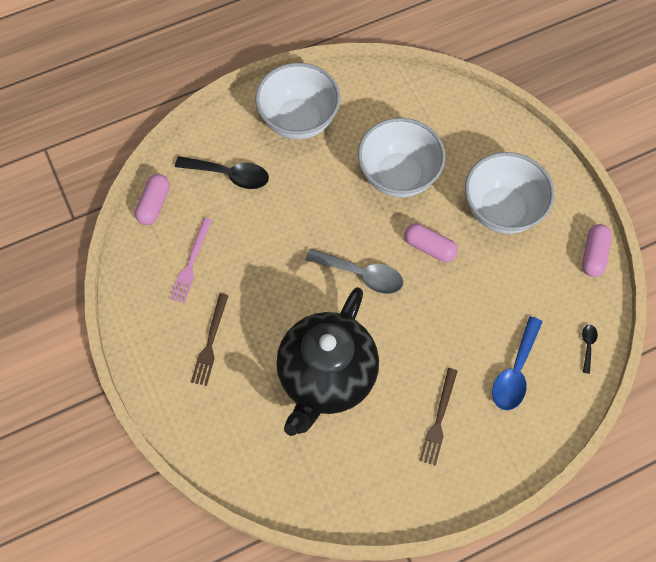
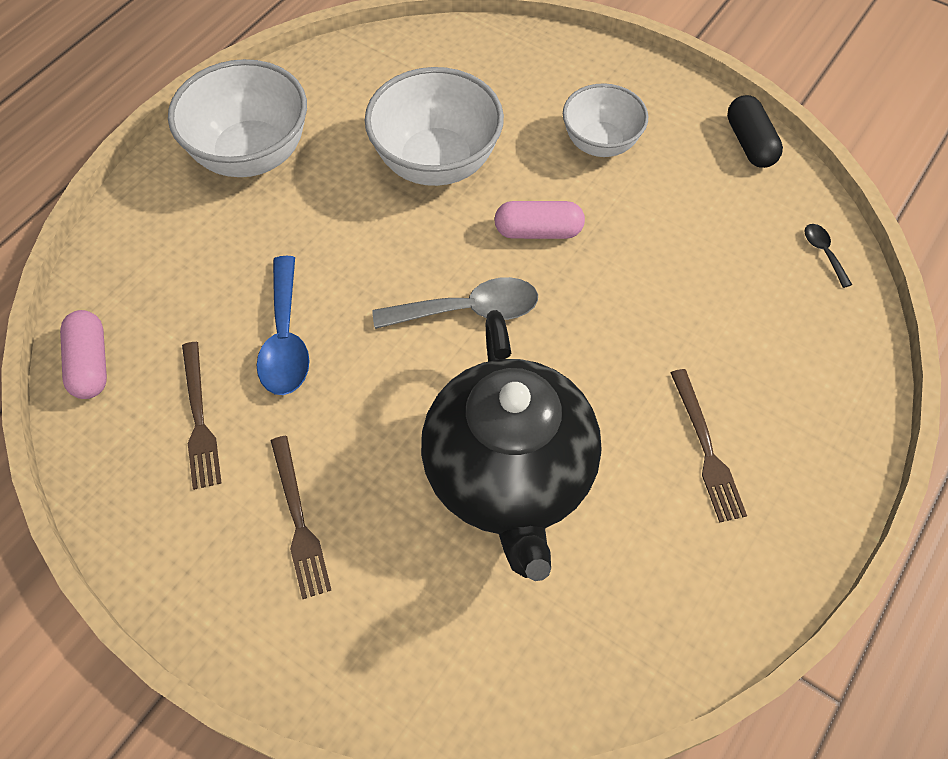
camera: 30 degrees left, 5 degrees down
(191, 263) = (199, 419): pink fork -> brown fork
(229, 175) = (188, 269): black spoon -> none
(502, 210) = (600, 143): white bowl -> white bowl, size x0.64
(515, 371) = (759, 331): blue spoon -> blue spoon (285, 338)
(593, 255) = (750, 143): pink capsule -> black capsule

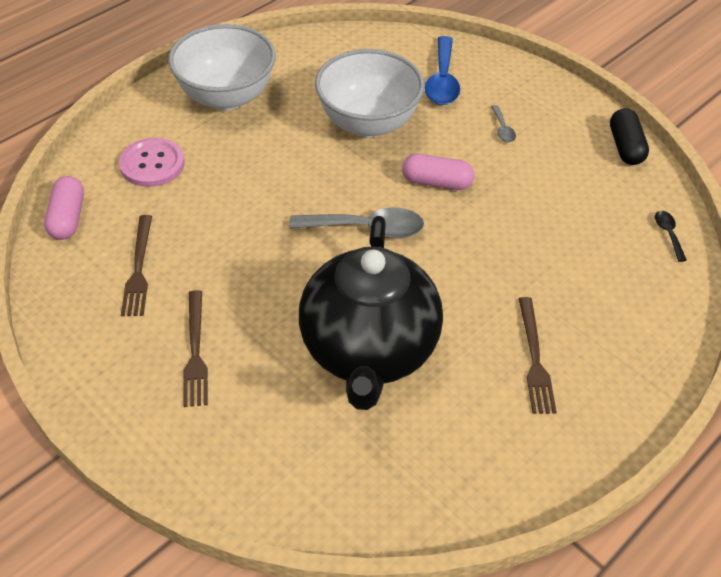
camera: 10 degrees right, 10 degrees down
(180, 267) = (152, 164): none -> pink button
(285, 338) = (219, 225): blue spoon -> blue spoon (442, 80)
(600, 143) = (502, 129): white bowl -> grey spoon

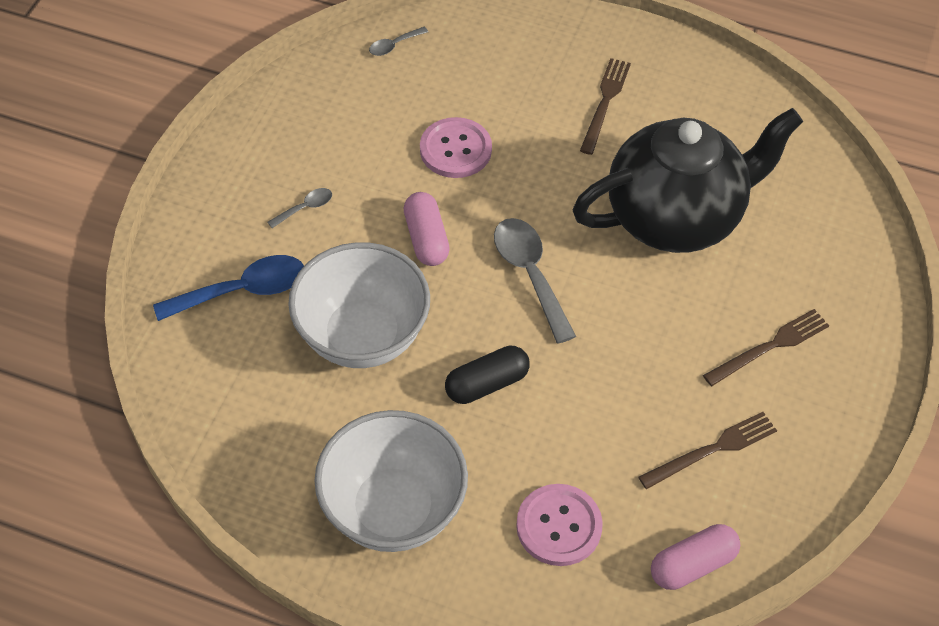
camera: 115 degrees left, 5 degrees up
(522, 231) = (455, 150): none -> pink button
(535, 359) = (605, 102): brown fork -> brown fork turned 45 degrees counterclockwise
(625, 147) = (279, 100): black capsule -> black capsule (487, 384)
(668, 234) = (394, 45): black spoon -> grey spoon

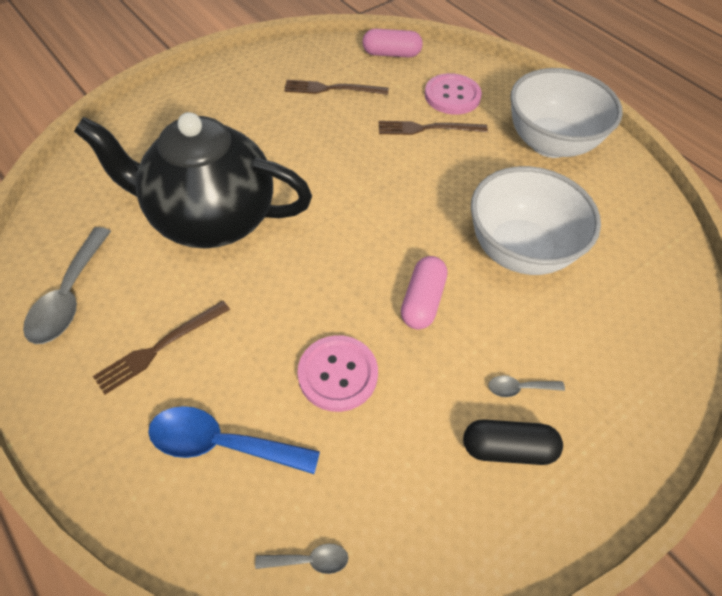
camera: 150 degrees left, 0 degrees up
(242, 291) = (610, 335): blue spoon -> blue spoon (222, 444)
(487, 384) = (445, 179): black capsule -> black capsule (507, 448)
(530, 275) = (359, 232): grey spoon -> grey spoon (70, 296)
(769, 347) = (241, 117): brown fork -> brown fork (428, 129)

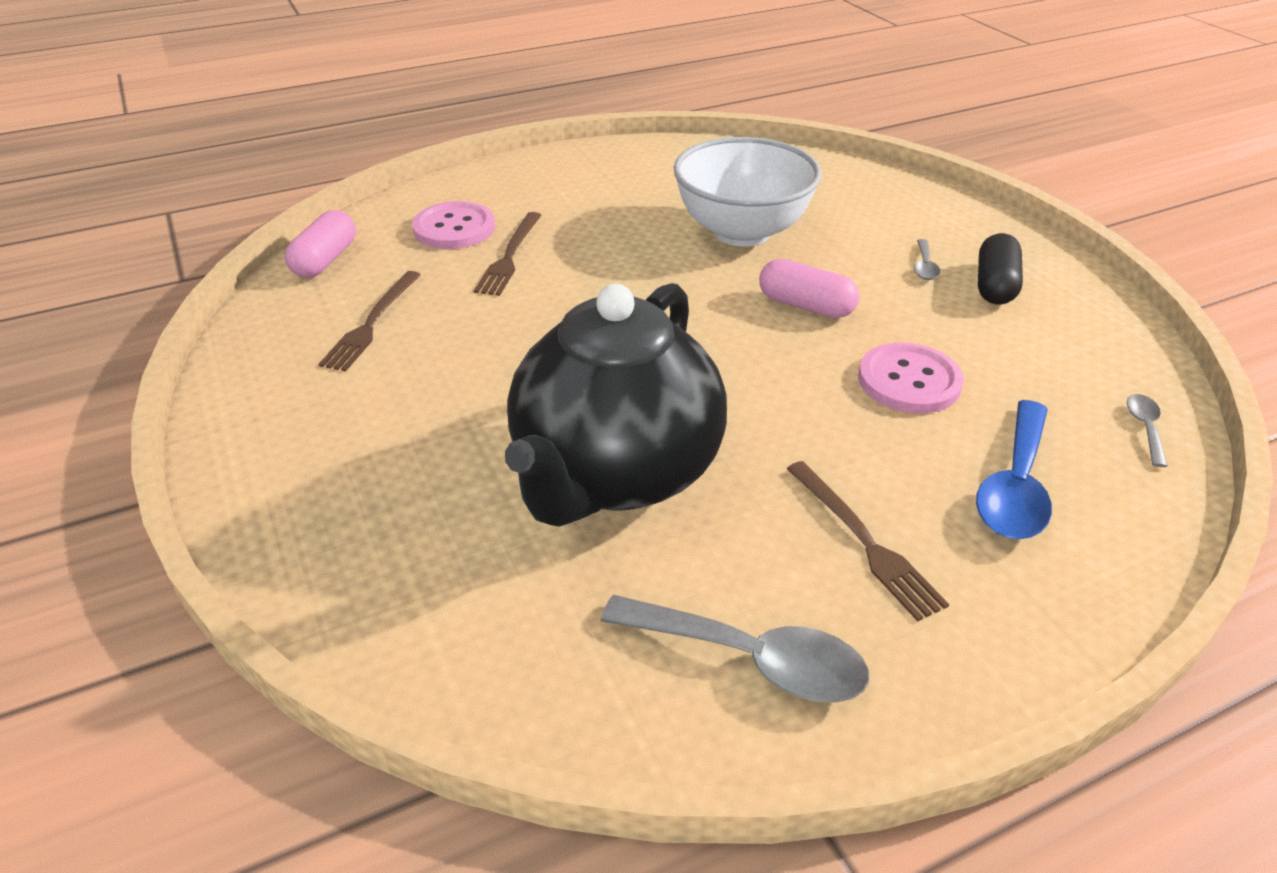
camera: 75 degrees left, 15 degrees down
(550, 143) = (579, 182): white bowl -> none

